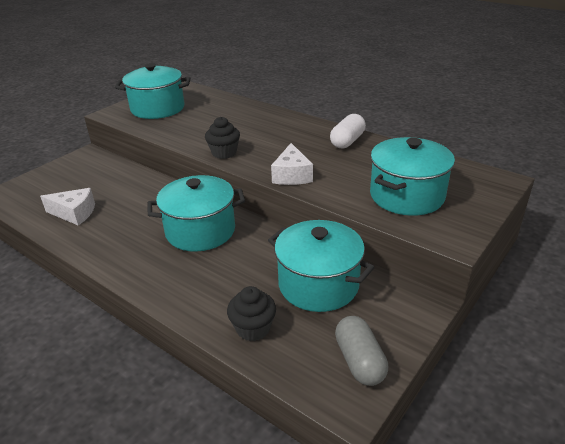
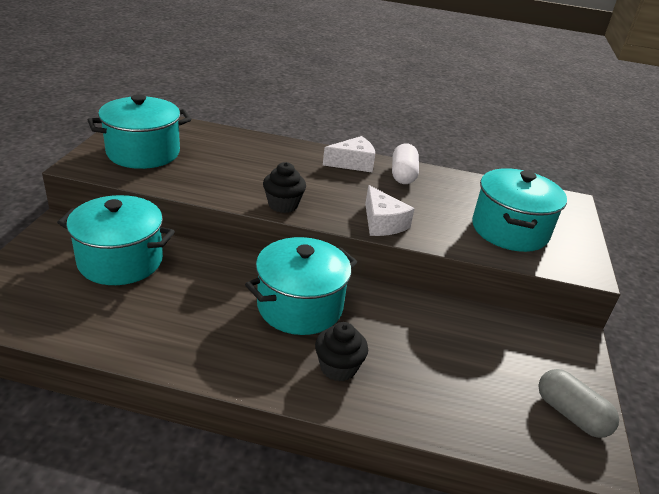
camera: 30 degrees left, 0 degrees up
(74, 213) = (113, 314): white cheese -> white cheese (353, 163)
(253, 328) = (450, 409): black cupcake -> black cupcake (338, 367)
(318, 284) = (472, 342): turquoise pot -> turquoise pot (120, 261)

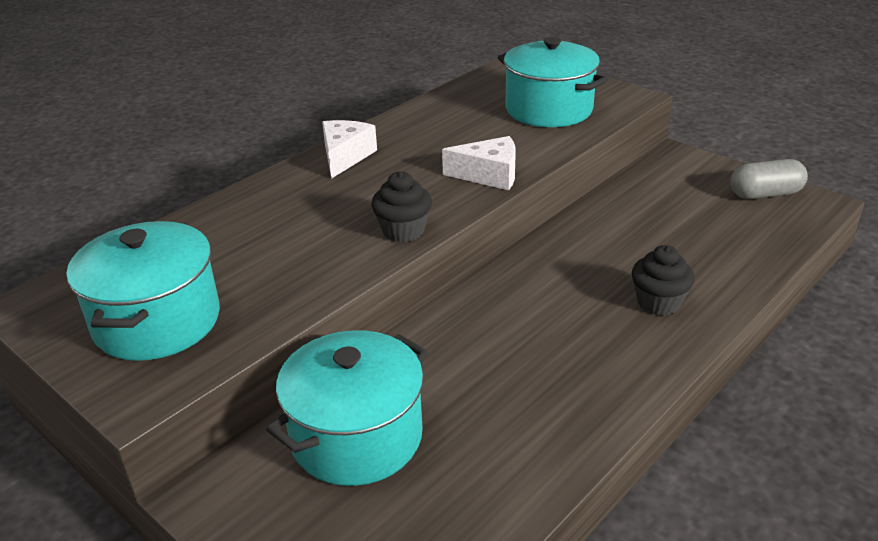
camera: 55 degrees left, 0 degrees up
(300, 306) = (546, 300): turquoise pot -> none
(403, 175) = (399, 133): white capsule -> none

